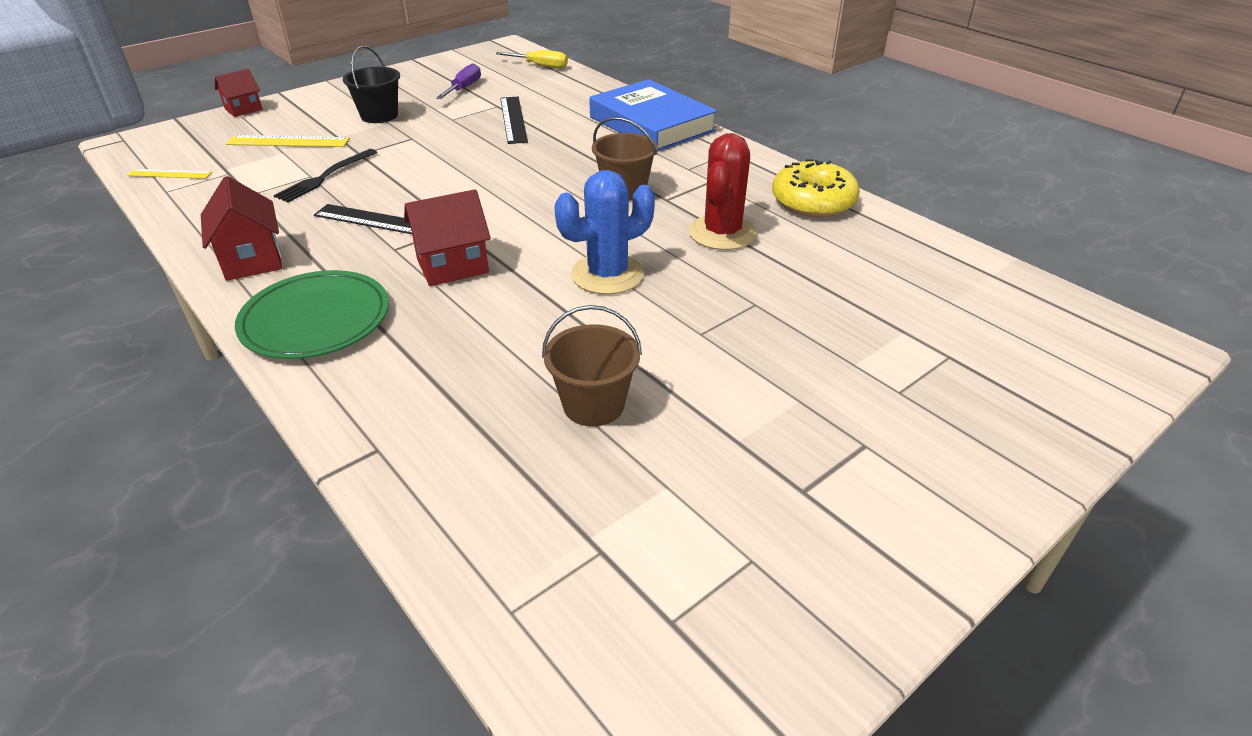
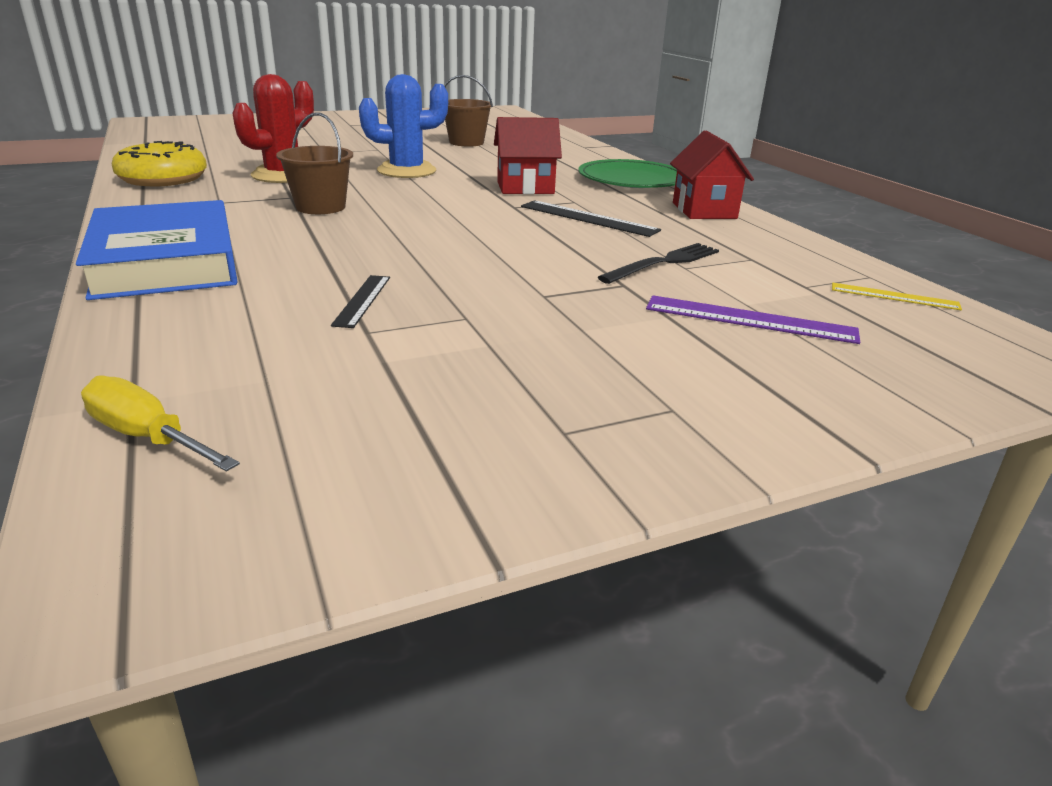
camera: 165 degrees left, 10 degrees down
(243, 109) = (911, 411): red house -> none
(288, 141) = (750, 319): yellow ruler -> purple ruler
(379, 115) = (600, 346): black bucket -> none
(463, 88) = (404, 388): purple screwdriver -> none
(513, 119) = (362, 300): black ruler -> black ruler, size x0.64

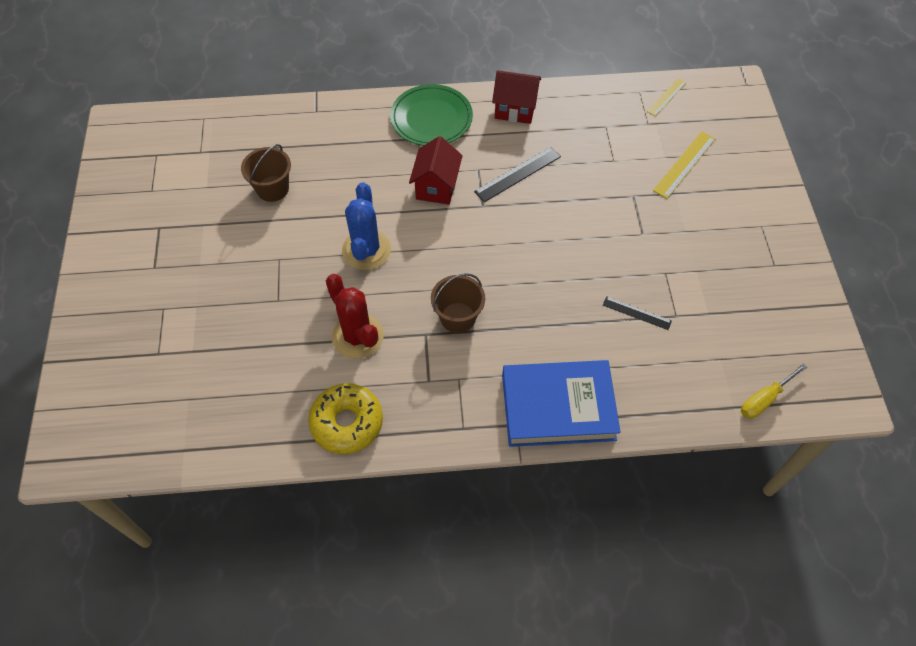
camera: 70 degrees left, 30 degrees up
(664, 263) = (605, 167): black fork -> none
(750, 319) = (684, 164): purple ruler -> yellow ruler

